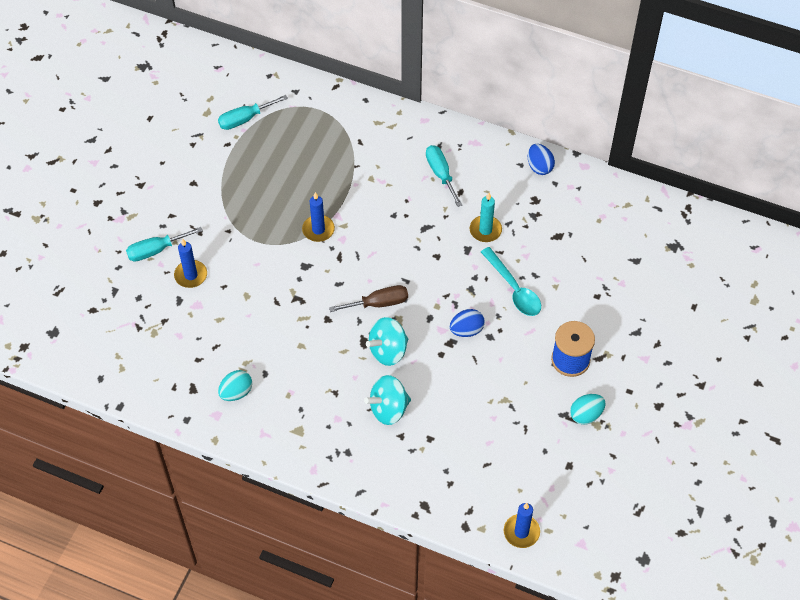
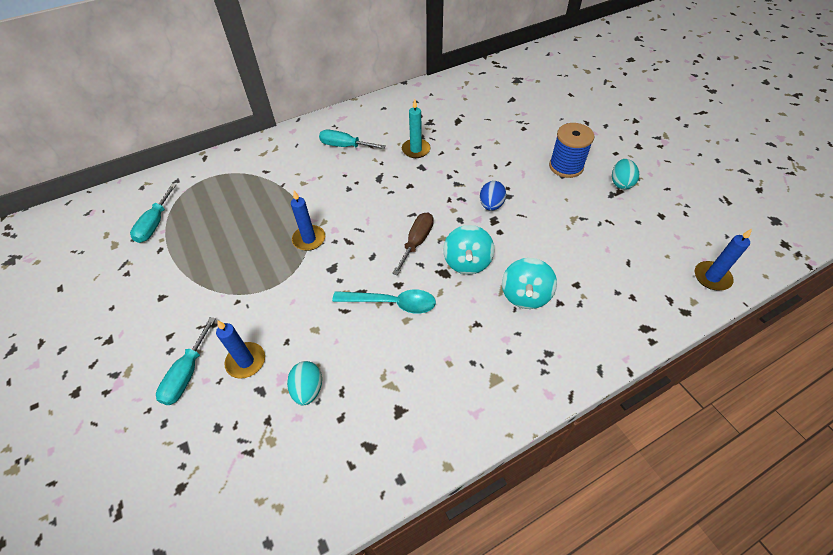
camera: 50 degrees left, 5 degrees down
(236, 392) = (409, 407): turquoise egg -> turquoise egg (308, 389)
(514, 289) = (479, 162): turquoise spoon -> turquoise spoon (392, 303)
(539, 167) = (395, 101): blue egg -> none

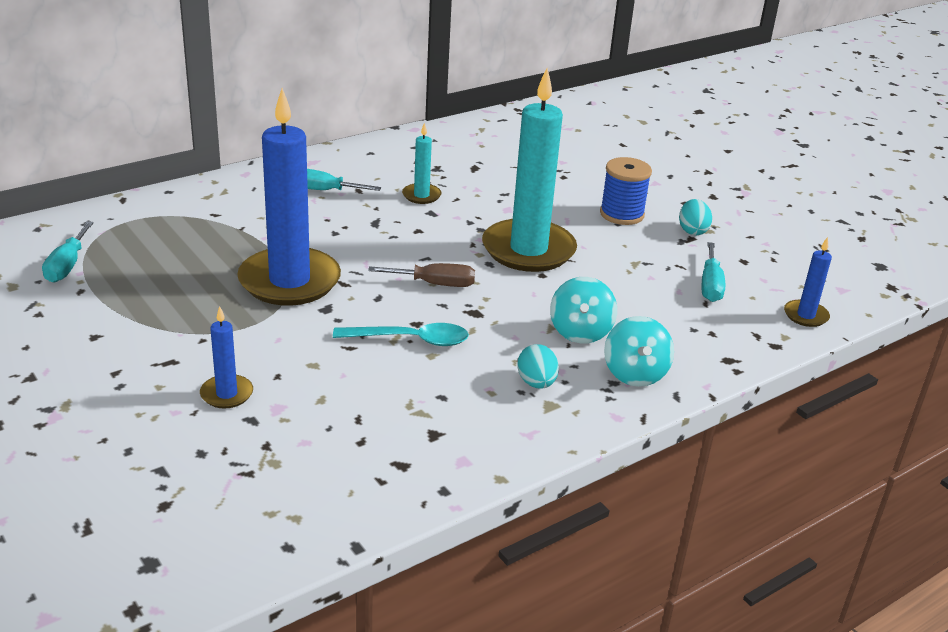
camera: 10 degrees left, 20 degrees down
(187, 374) = (149, 406): turquoise screwdriver -> turquoise screwdriver (710, 285)
(308, 389) = (314, 417): turquoise egg -> turquoise egg (536, 383)
(309, 239) = (289, 281): blue candle -> blue candle, size x2.25
(416, 242) = (435, 284): brown screwdriver -> brown screwdriver turned 75 degrees clockwise
(467, 262) = (503, 302): turquoise spinning top -> turquoise spinning top (634, 374)
(491, 205) = (528, 250): blue egg -> turquoise candle

